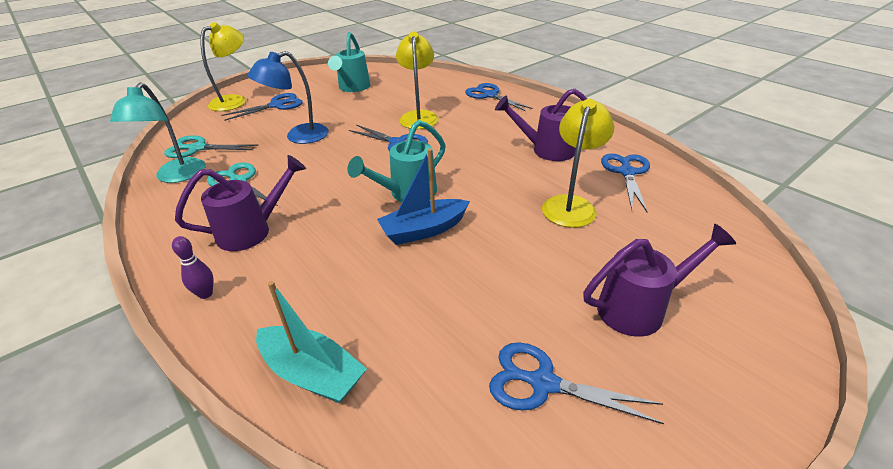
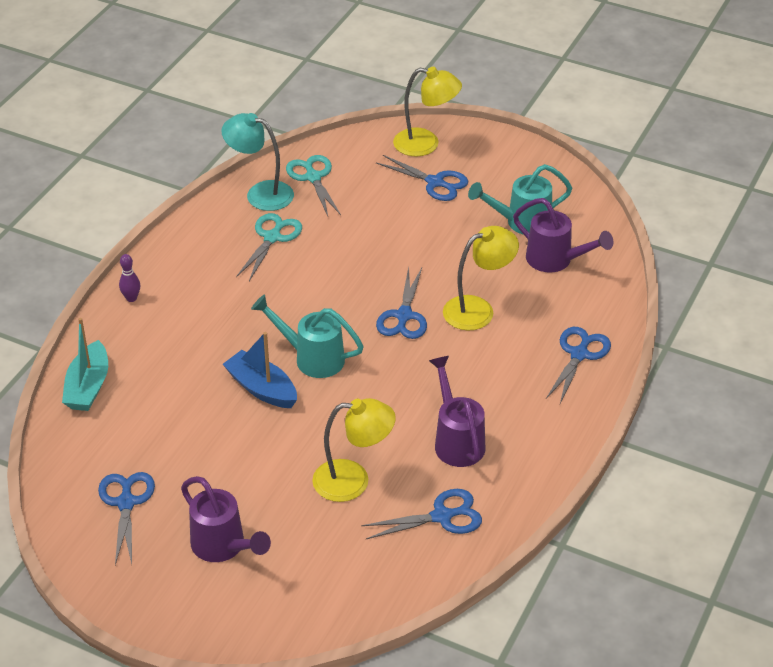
camera: 65 degrees right, 5 degrees up
(177, 176) = (260, 193): turquoise lamp -> turquoise lamp turned 45 degrees clockwise
(252, 231) = (209, 284): purple watering can -> purple watering can (555, 260)
(298, 136) = (375, 235): blue lamp -> none

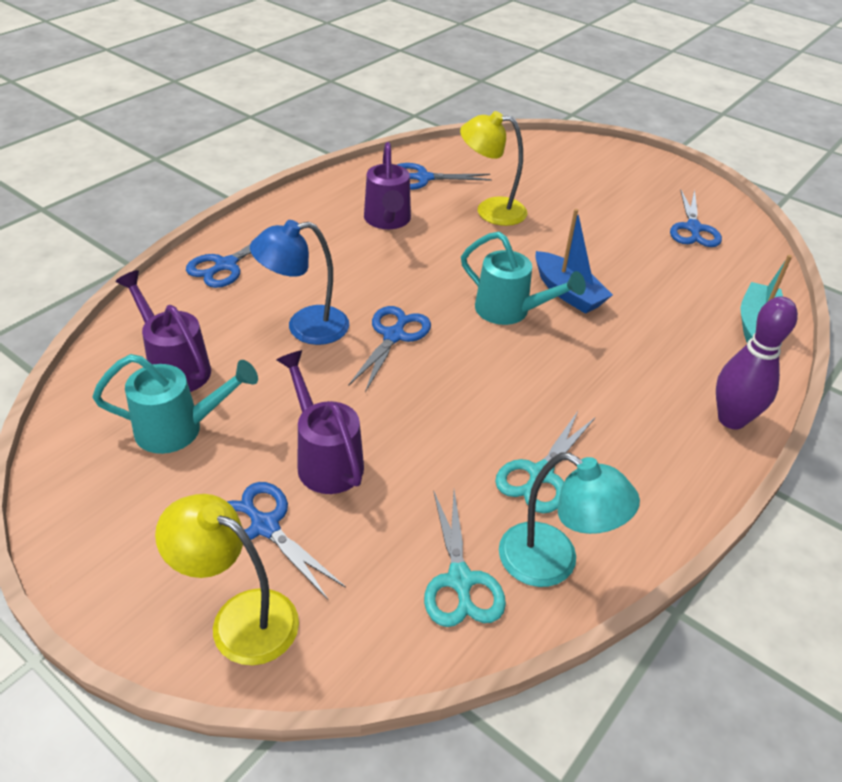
camera: 170 degrees left, 0 degrees up
(131, 298) = (731, 419): purple bowling pin -> purple bowling pin, size x2.01
(223, 547) = (606, 190): purple watering can -> purple watering can (325, 459)
(478, 309) = (305, 327): yellow lamp -> blue lamp

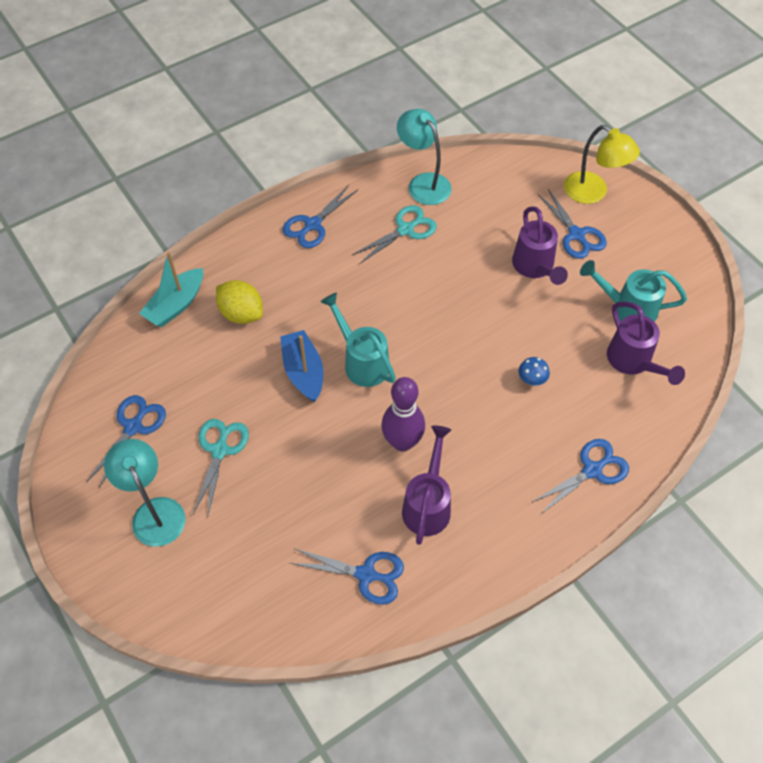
camera: 160 degrees left, 15 degrees up
(305, 327) = (531, 380): blue lamp -> blue mushroom
(393, 336) = (464, 356): blue scissors -> blue scissors (313, 225)
(460, 580) = (476, 186): turquoise scissors -> turquoise scissors (220, 450)
(490, 210) = (317, 499): yellow lamp -> none
(622, 186) = (154, 511): none -> turquoise lamp
(677, 331) = (241, 313): none -> yellow lemon
(731, 419) = (260, 238): purple bowling pin -> purple bowling pin (402, 442)

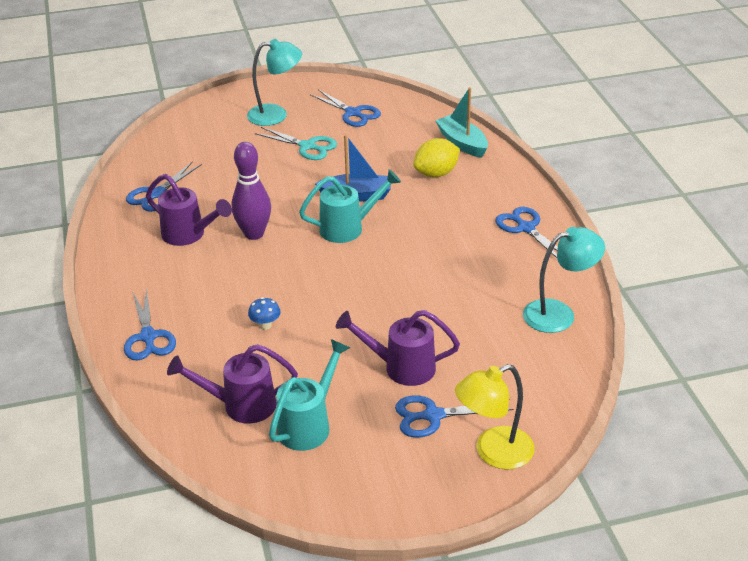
camera: 110 degrees right, 20 degrees down
(405, 230) = (495, 286): turquoise scissors -> none

